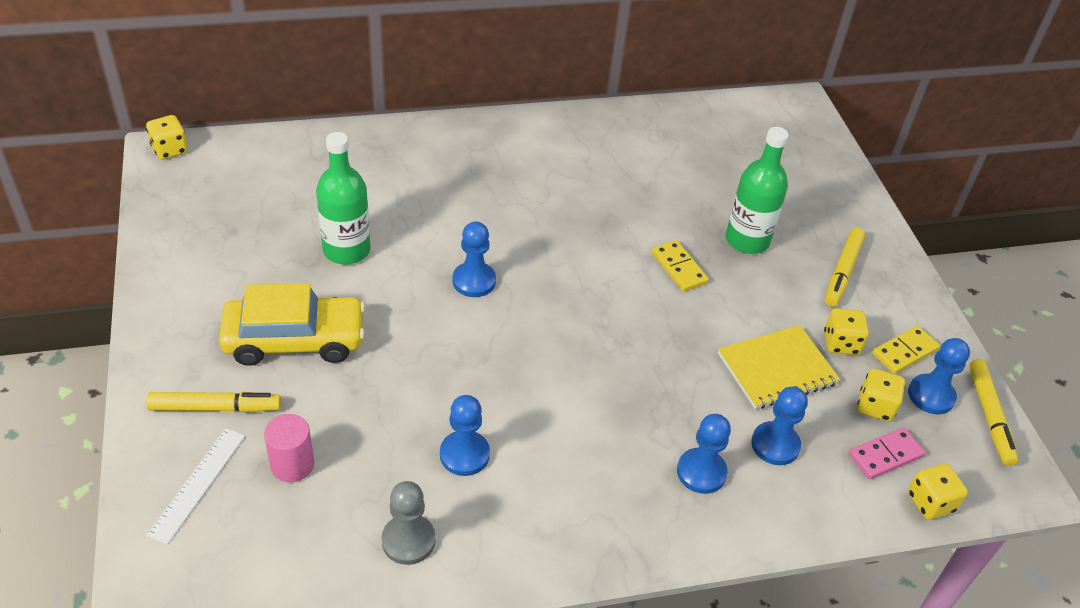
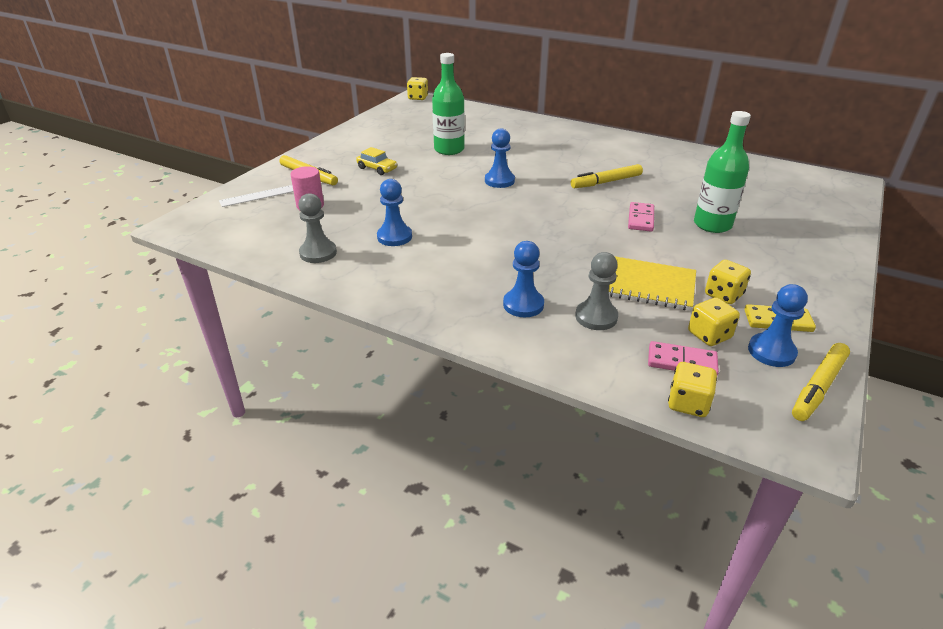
camera: 45 degrees right, 10 degrees down
(295, 340) = (377, 168): yellow car -> yellow car, size x0.48
(679, 268) = (640, 219): yellow domino -> pink domino
(775, 445) = (596, 317): blue pawn -> grey pawn
(842, 272) = (775, 264): yellow marker -> yellow marker (606, 182)

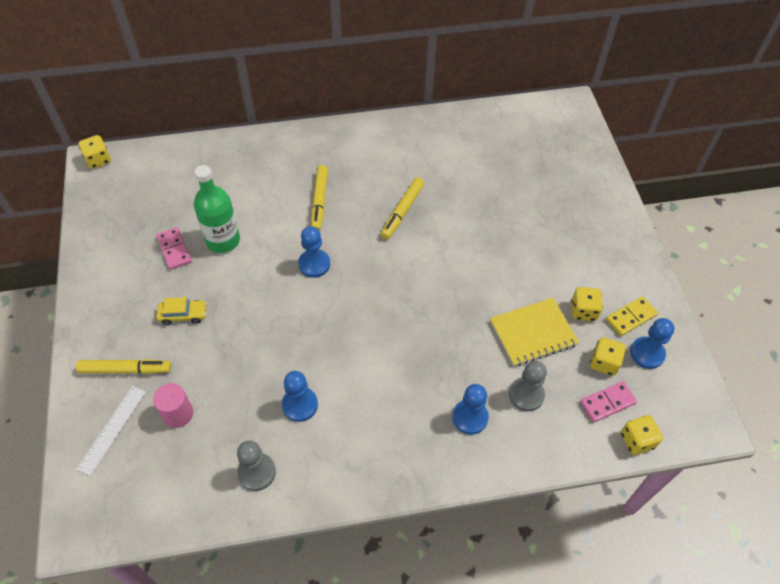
camera: 40 degrees left, 20 degrees up
(640, 219) = (466, 250): pink domino -> pink domino (174, 250)
(712, 225) = (520, 225): green bottle -> none
(818, 387) = (689, 370): yellow marker -> yellow marker (319, 201)

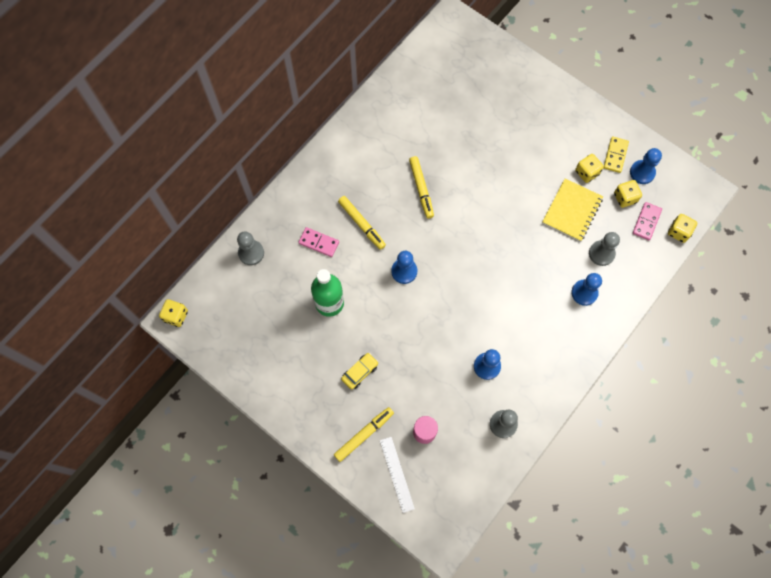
camera: 40 degrees left, 15 degrees up
(174, 250) = (305, 335): pink domino -> pink domino (319, 243)
(206, 158) = (251, 253): none -> grey pawn

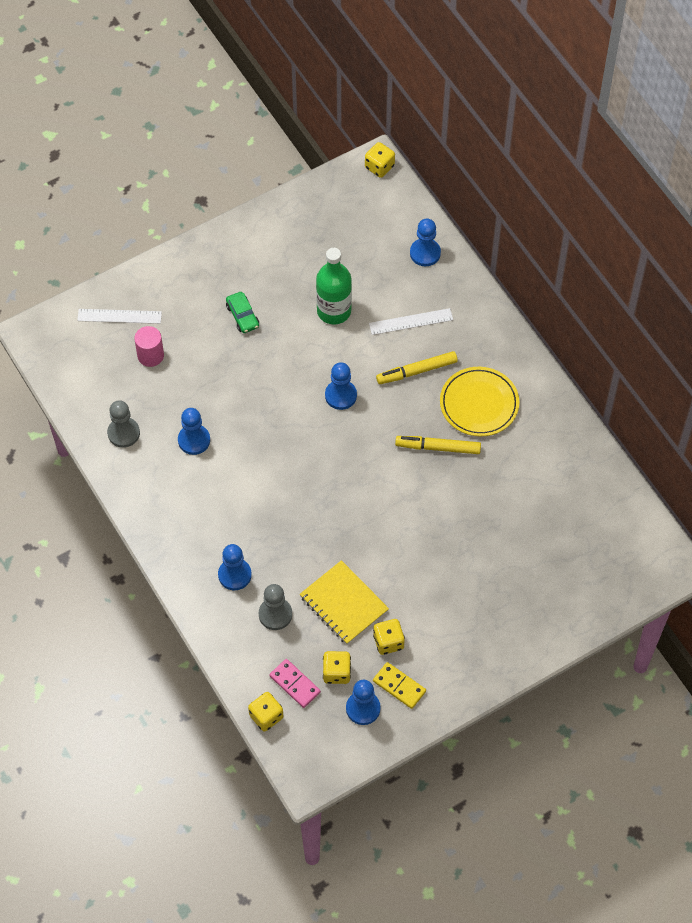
camera: 110 degrees right, 10 degrees down
(251, 253) = (425, 253): grey pawn -> blue pawn
(319, 243) = (411, 321): pink domino -> white ruler
(360, 372) = (242, 316): yellow car -> green car
(364, 435) = (174, 299): yellow marker -> none
(373, 173) = (479, 404): none -> yellow plate

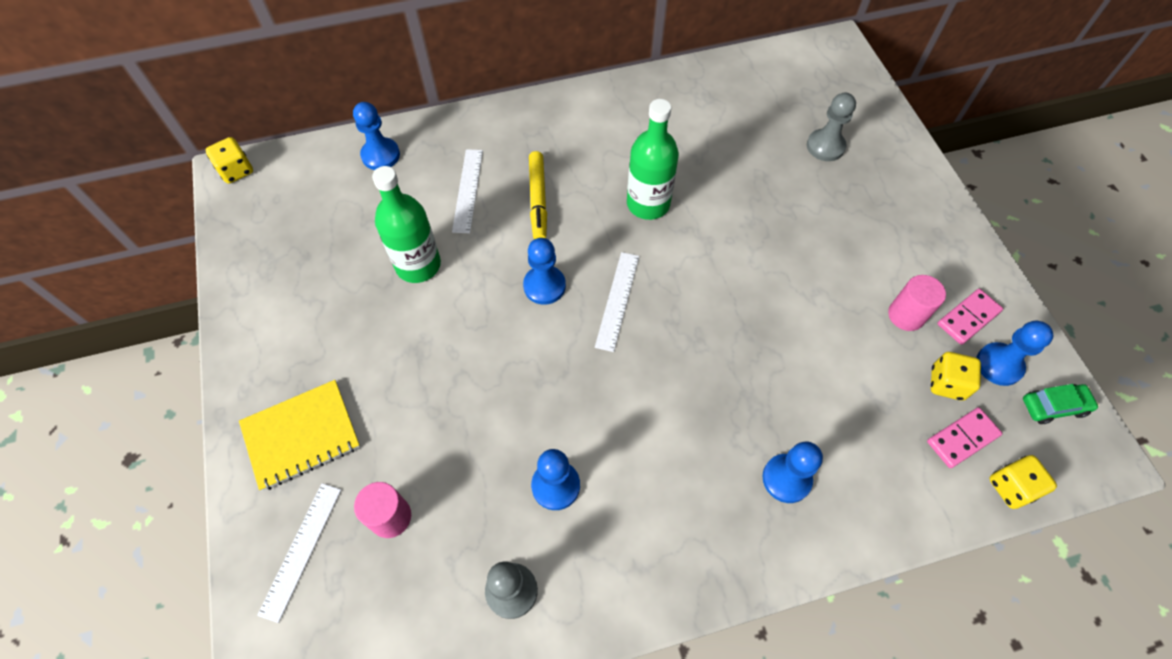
camera: 75 degrees left, 0 degrees up
(242, 316) = (378, 374): green car -> green car (1053, 406)
(275, 614) = (854, 439): grey pawn -> grey pawn (825, 146)
(343, 445) = (617, 300): none -> white ruler
(343, 604) = (847, 352): yellow notebook -> yellow notebook (301, 436)
(388, 642) = (906, 315): yellow dice -> pink cylinder
(399, 686) = (968, 318): yellow domino -> pink domino
(438, 447) = (648, 204): yellow marker -> green bottle
(479, 404) = (602, 153): yellow plate -> none

